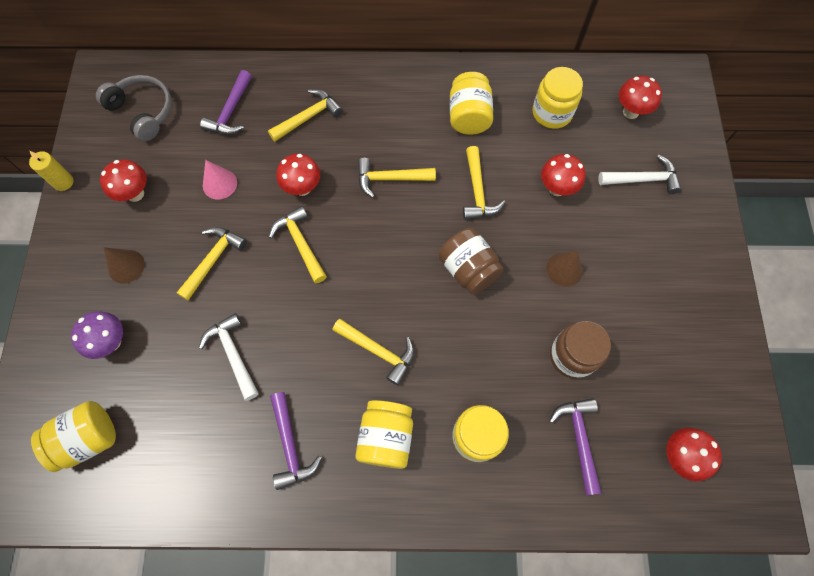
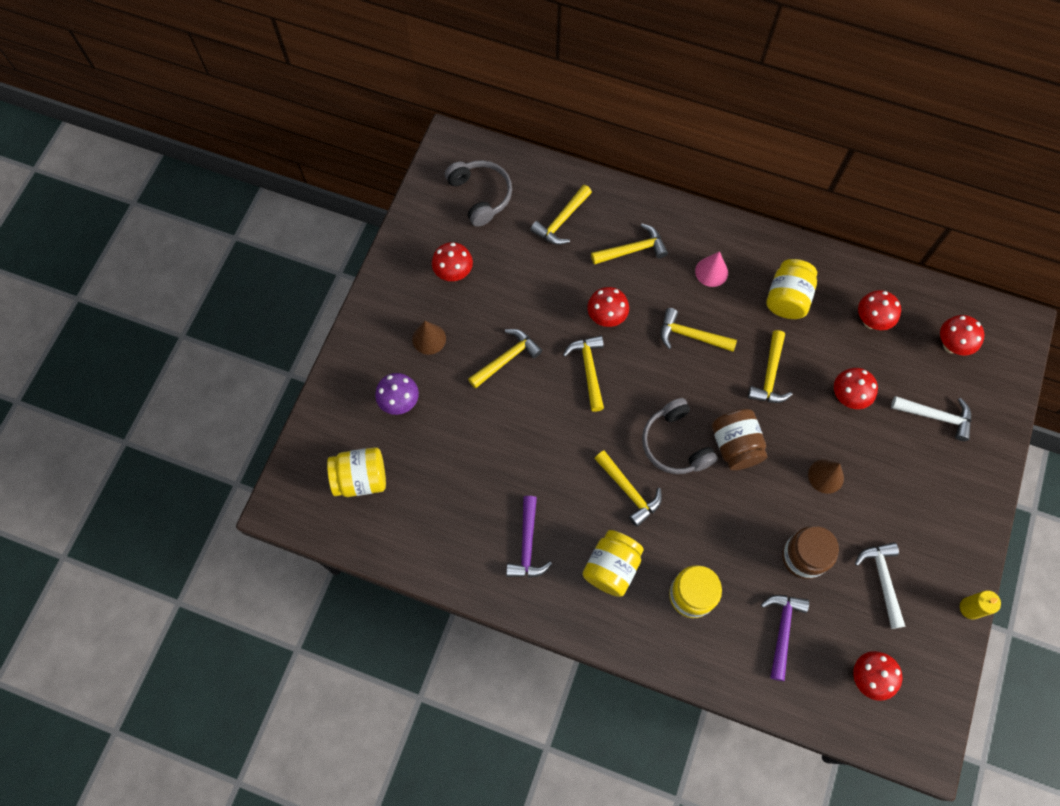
camera: 20 degrees right, 0 degrees up
(63, 182) = (393, 242): yellow candle -> yellow candle (970, 608)
(219, 184) = (532, 289): pink cone -> pink cone (711, 272)
(231, 111) = (561, 221): purple hammer -> yellow hammer
(233, 354) = (501, 449): white hammer -> white hammer (882, 580)
(409, 287) = (675, 444): none -> grey headphones
(552, 113) = (871, 321): yellow jar -> red mushroom

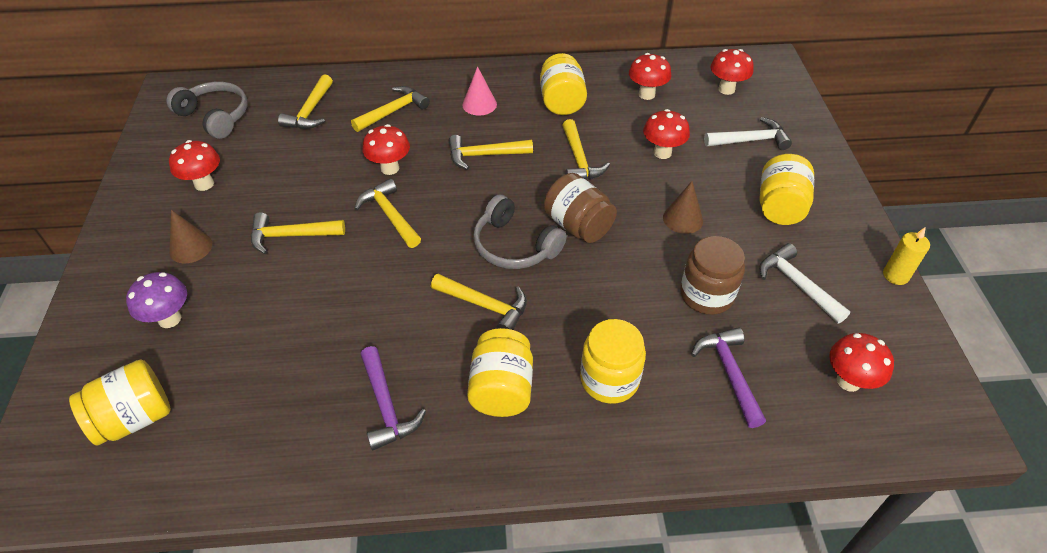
camera: 25 degrees left, 20 degrees down
(506, 359) = (291, 236): yellow hammer -> yellow hammer turned 120 degrees counterclockwise
(916, 500) = (780, 207): none -> yellow jar

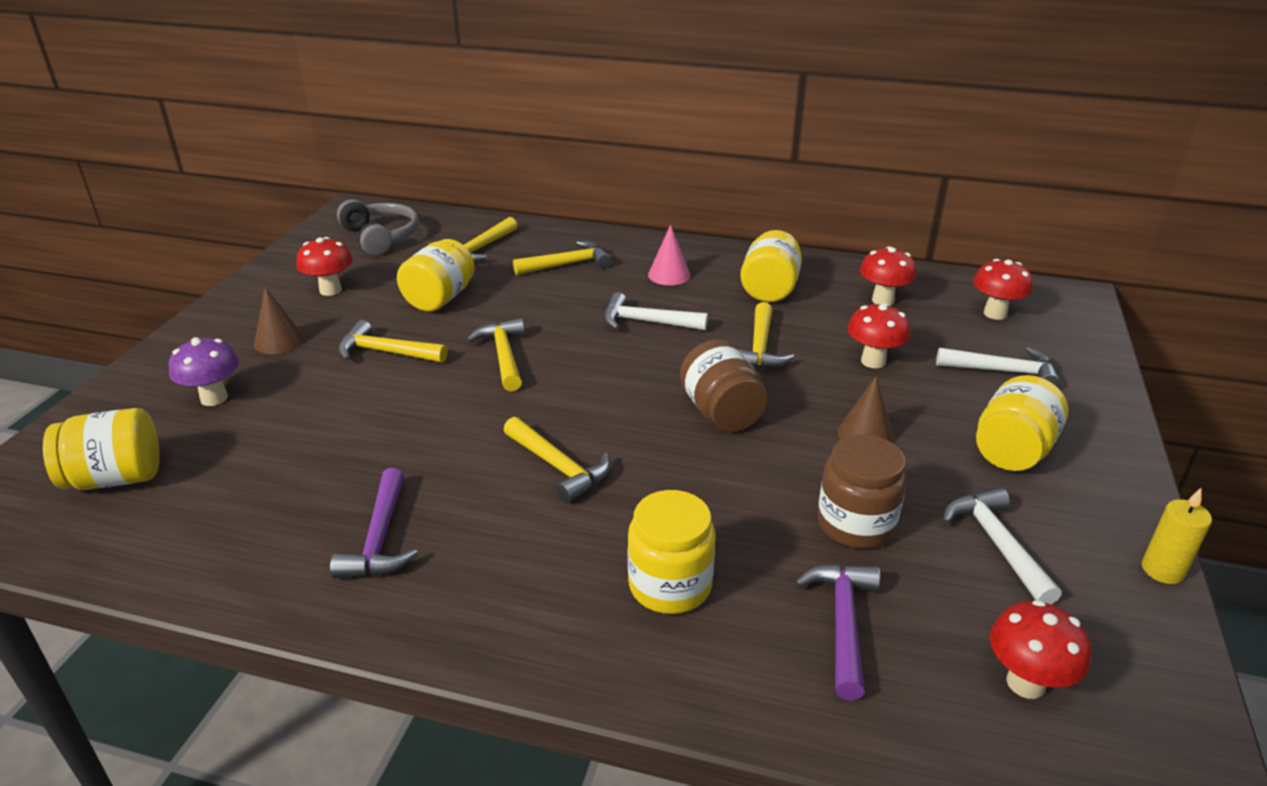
camera: 20 degrees right, 15 degrees down
(390, 168) = (531, 313): red mushroom -> none
(484, 155) = (646, 322): yellow hammer -> white hammer
(501, 389) = (526, 558): yellow jar -> yellow jar (440, 298)
(514, 246) = (630, 415): grey headphones -> none

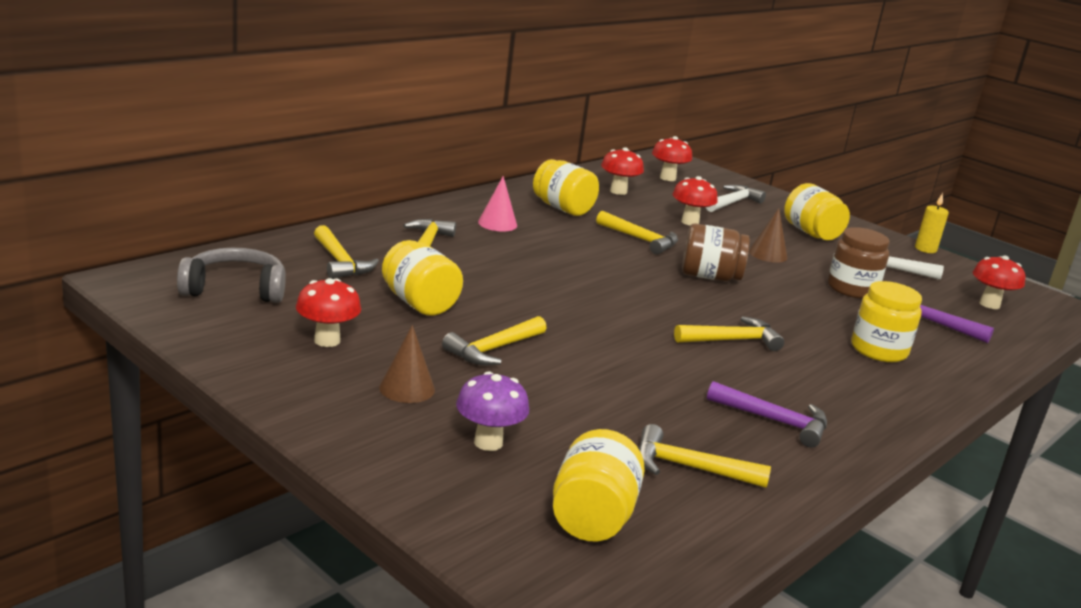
camera: 65 degrees left, 10 degrees down
(503, 356) = (556, 311): yellow hammer -> yellow hammer (689, 468)
(646, 322) = (563, 254): white hammer -> none

